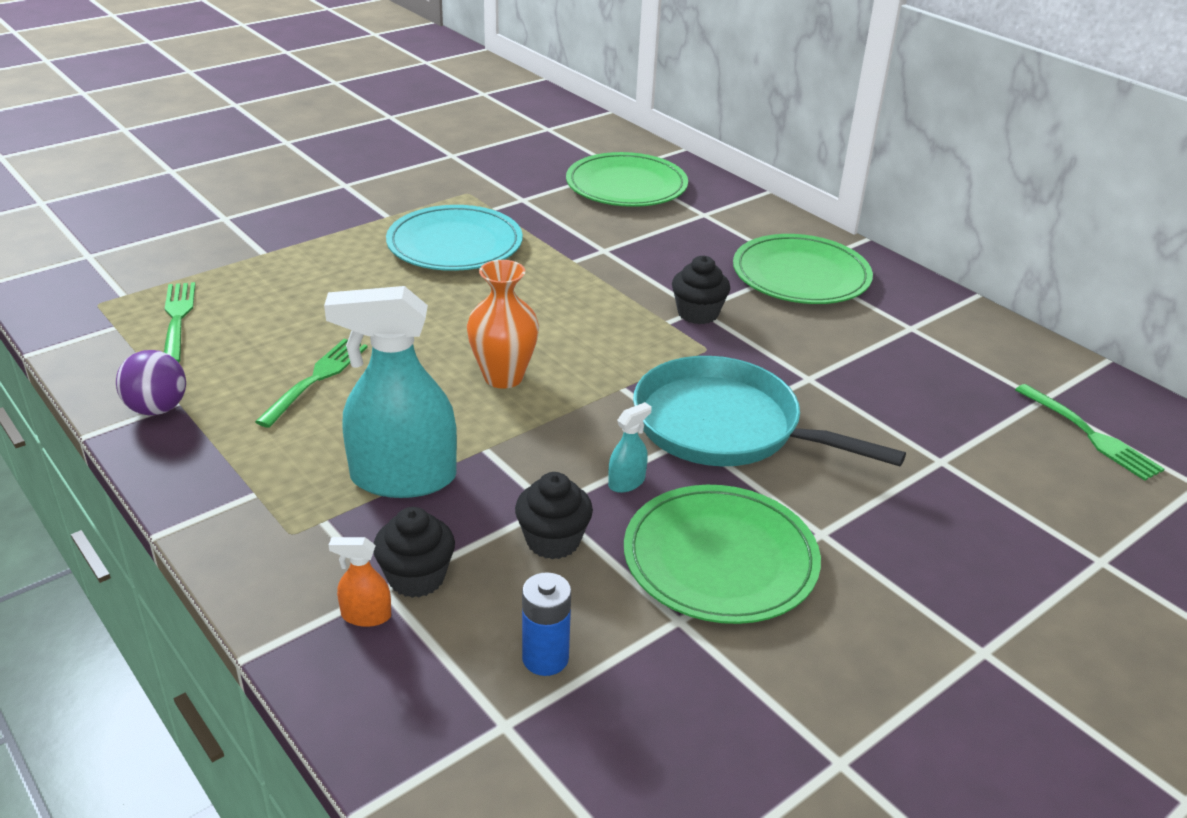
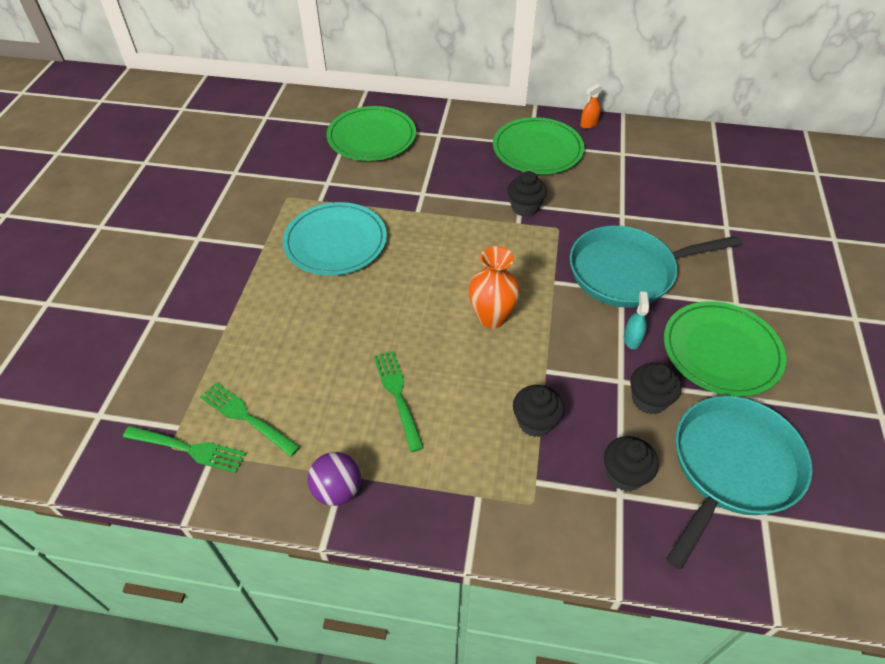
camera: 40 degrees left, 15 degrees up
(366, 615) = (635, 517): orange spray bottle -> orange spray bottle (588, 124)
(403, 478) = (535, 422): turquoise spray bottle -> black cupcake
(545, 658) = (732, 467): blue battery -> turquoise pan
(1089, 434) = (755, 171): green fork -> green fork (188, 449)

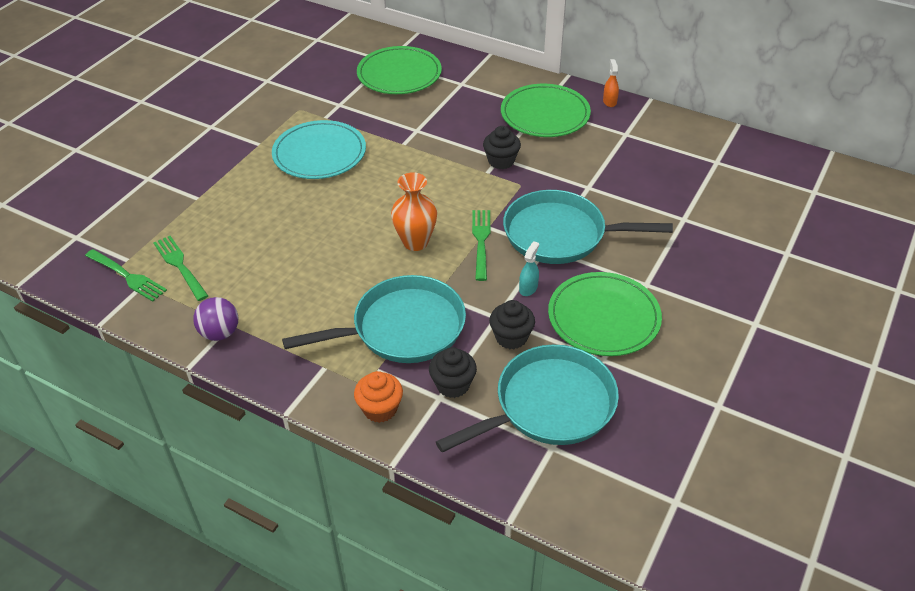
camera: 20 degrees right, 5 degrees down
(398, 396) = (303, 281): green fork -> green fork (481, 242)
(535, 422) = (403, 328): black cupcake -> turquoise pan
(567, 530) = (380, 409): none -> orange cupcake
(588, 124) = (609, 101): orange spray bottle -> orange spray bottle turned 105 degrees clockwise

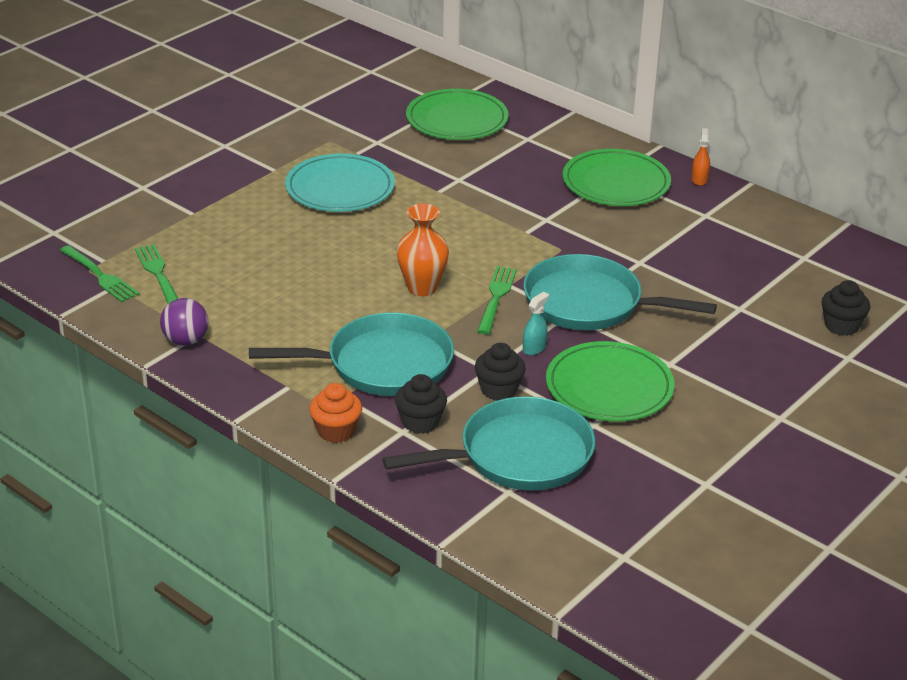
camera: 10 degrees right, 10 degrees down
(501, 161) = (547, 223): black cupcake -> black cupcake (841, 326)

